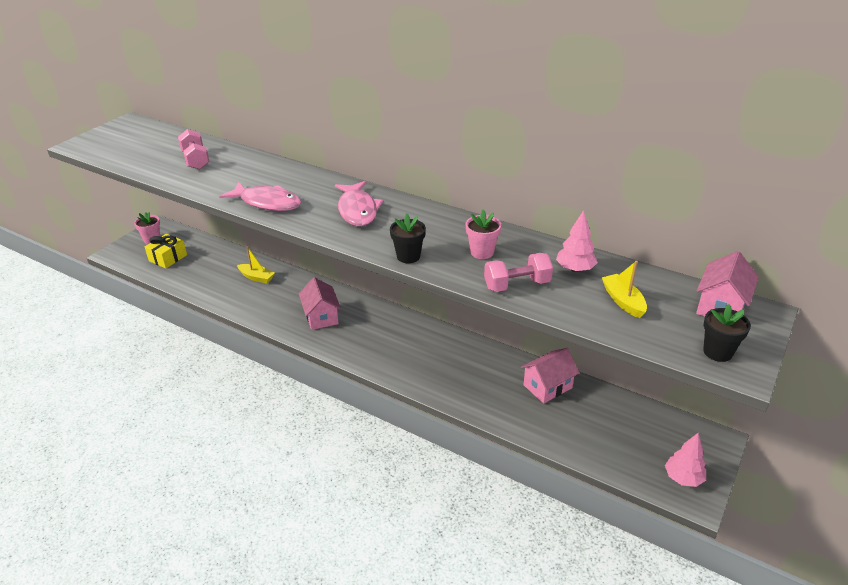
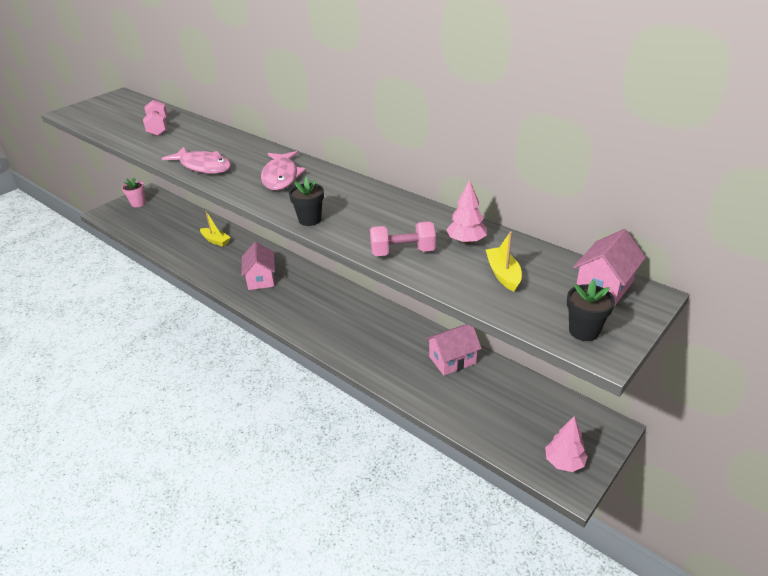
camera: 10 degrees right, 0 degrees up
(168, 258) = (146, 219): yellow gift -> none
(482, 252) = (381, 220): pink flower pot -> none

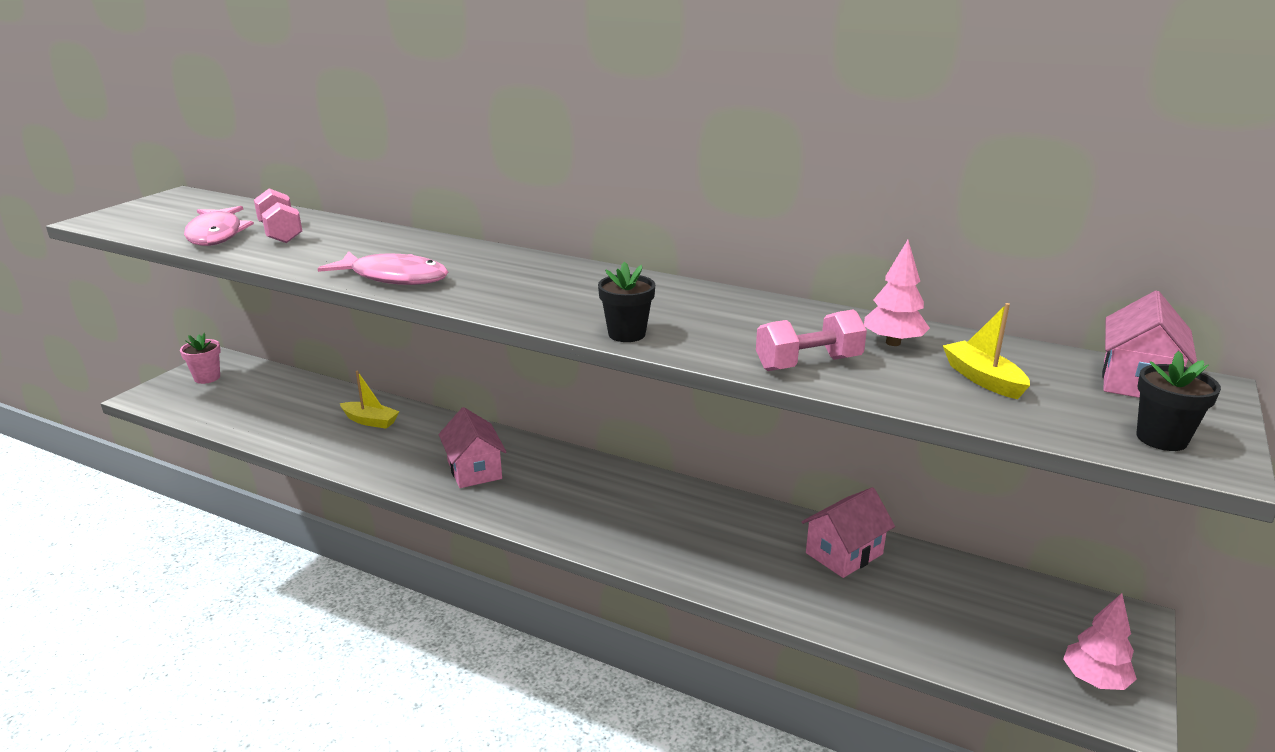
camera: 15 degrees left, 10 degrees down
(281, 177) = (537, 283): pink fish -> pink fish (216, 234)

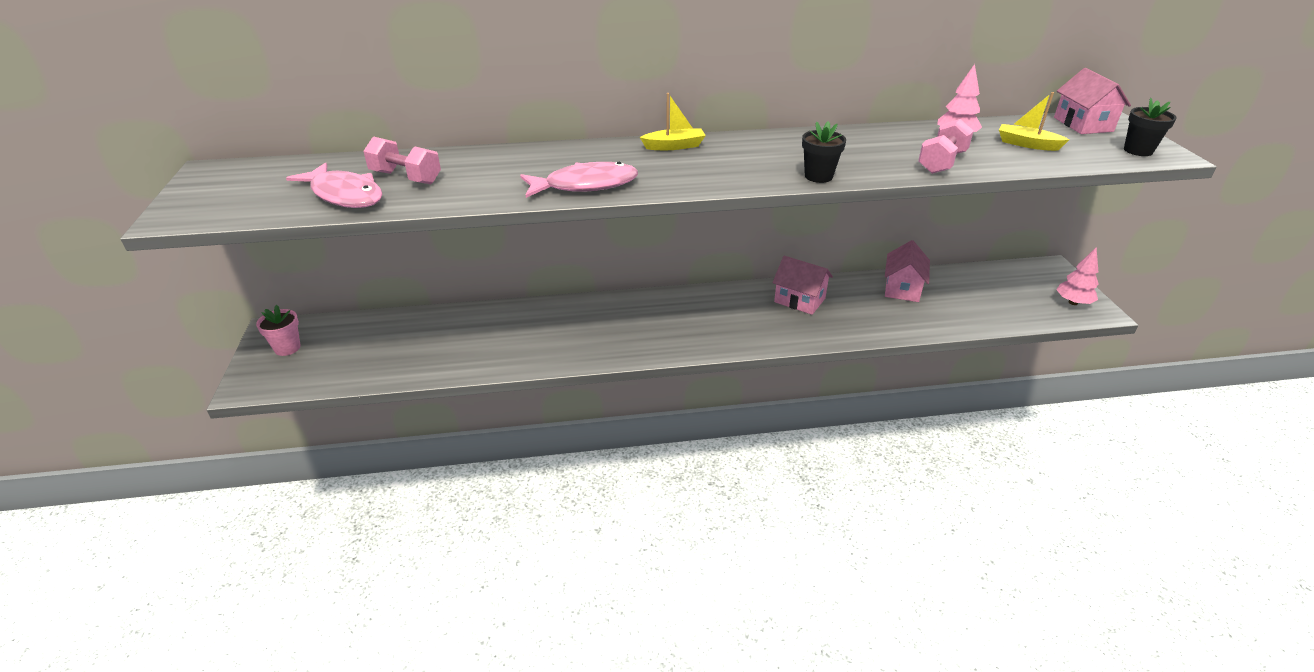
camera: 35 degrees left, 10 degrees up
(370, 421) = (497, 326): yellow boat -> yellow boat (674, 146)
(474, 470) = (628, 329): pink house -> pink house (799, 300)

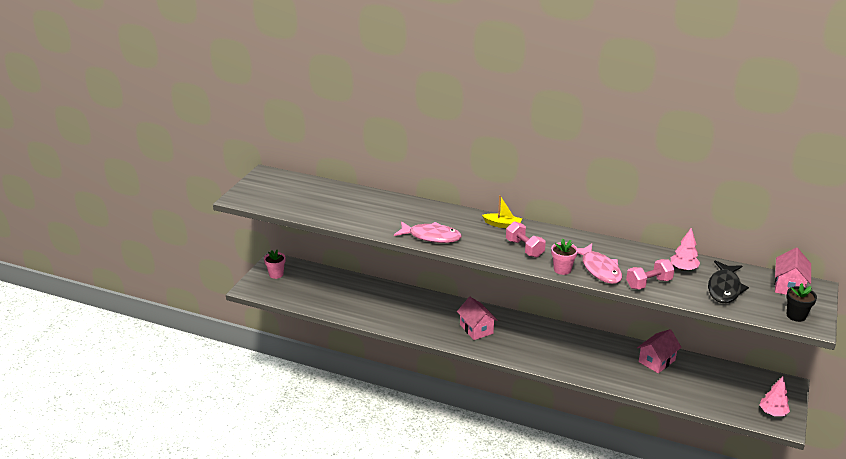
camera: 30 degrees right, 5 degrees down
(345, 195) = (315, 208): pink fish -> pink fish (599, 269)
(406, 177) = (349, 205): pink dumbbell -> pink dumbbell (524, 248)
(799, 300) = (578, 344): pink house -> pink house (476, 329)
(818, 176) = (562, 269): black flower pot -> pink flower pot
(1027, 144) = (724, 288): yellow boat -> black fish

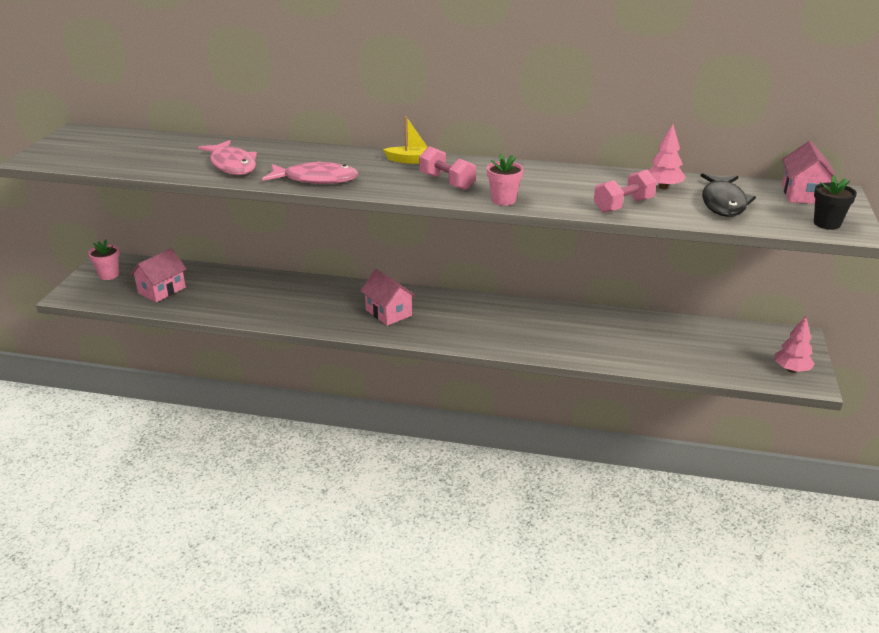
camera: 10 degrees left, 0 degrees up
(599, 269) = (553, 196): pink fish -> pink fish (232, 165)
(656, 361) = (629, 326): pink house -> pink house (162, 290)

